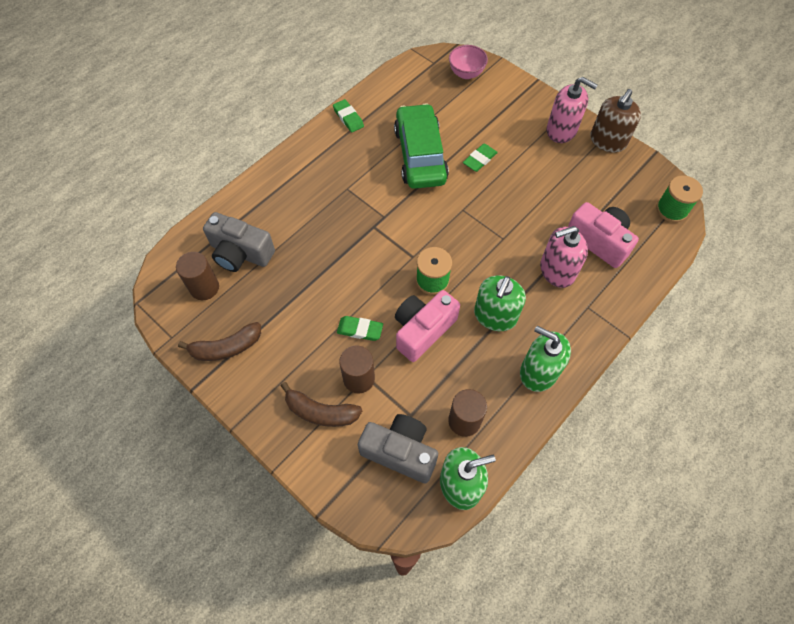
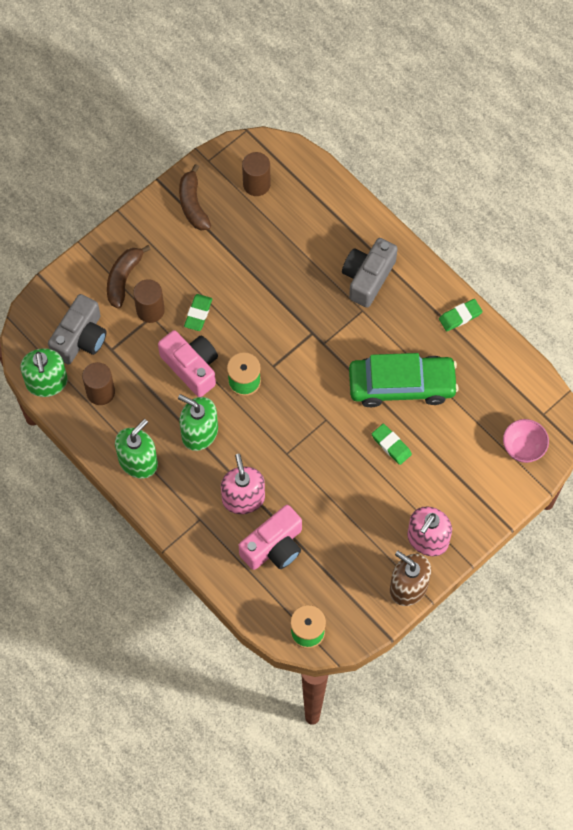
camera: 95 degrees right, 5 degrees up
(240, 253) = (291, 213): grey camera -> grey camera (367, 277)

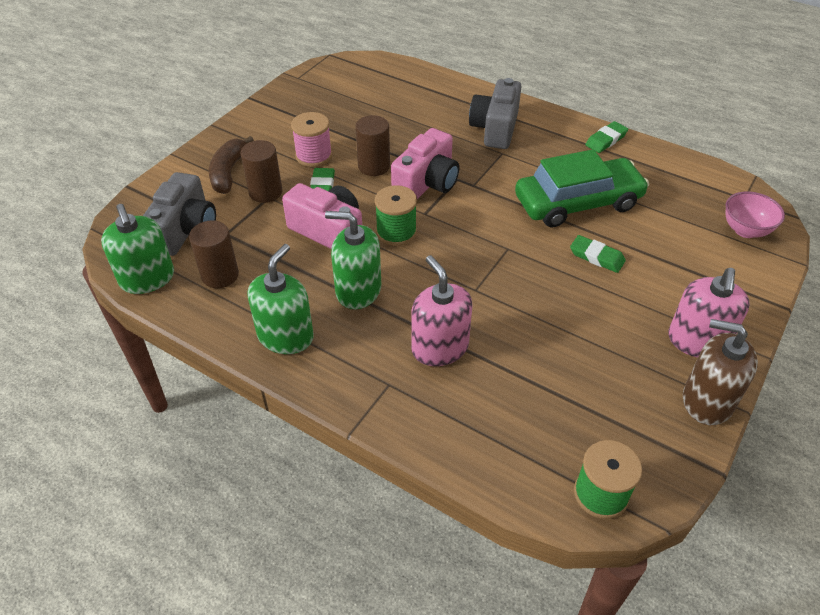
camera: 15 degrees left, 20 degrees down
(193, 204) = (291, 107): brown banana -> none
(199, 275) = (314, 156): none -> pink spool
(256, 184) = (352, 85): brown cylinder -> brown cylinder (374, 166)
(274, 546) = (503, 394): pink camera -> pink camera (427, 183)

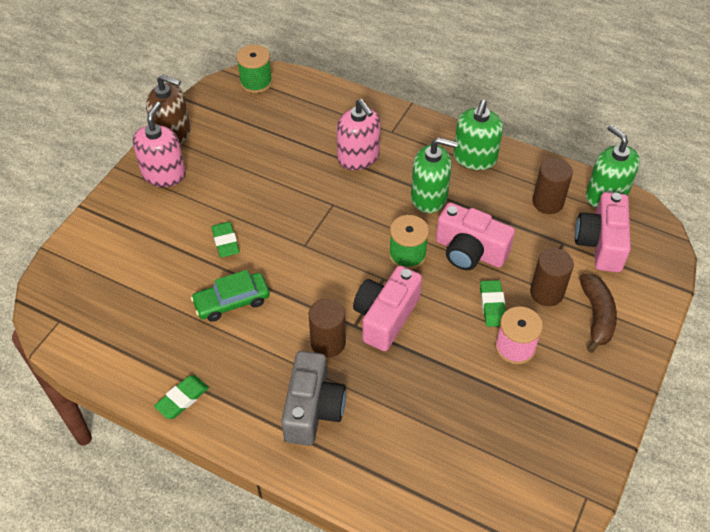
camera: 175 degrees right, 5 degrees up
(185, 230) = (601, 243): grey camera -> pink camera
(374, 166) = (445, 336): brown cylinder -> brown cylinder (328, 343)
(578, 203) = (232, 302): green car -> green car, size x0.59
(596, 257) = (225, 242): green eraser -> green eraser turned 45 degrees clockwise
(745, 230) = (77, 280): pink bowl -> none

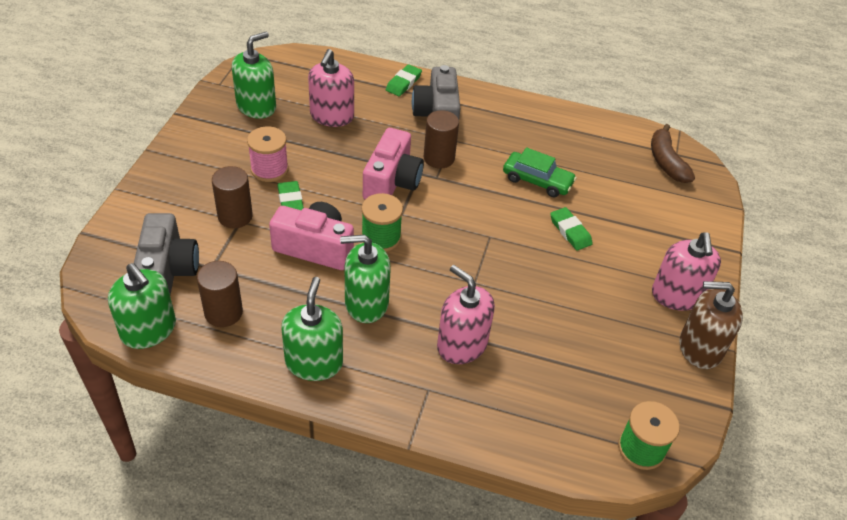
camera: 165 degrees right, 5 degrees down
(182, 399) = (542, 113): green eraser -> green eraser (403, 83)
(232, 302) = (537, 181): green car -> green car turned 60 degrees clockwise
(442, 421) = (332, 116): none -> pink soap dispenser
(535, 448) = (256, 106): none -> green soap dispenser
(596, 316) = (187, 201): brown banana -> brown banana (666, 161)
(601, 243) = (168, 271): pink camera -> grey camera

